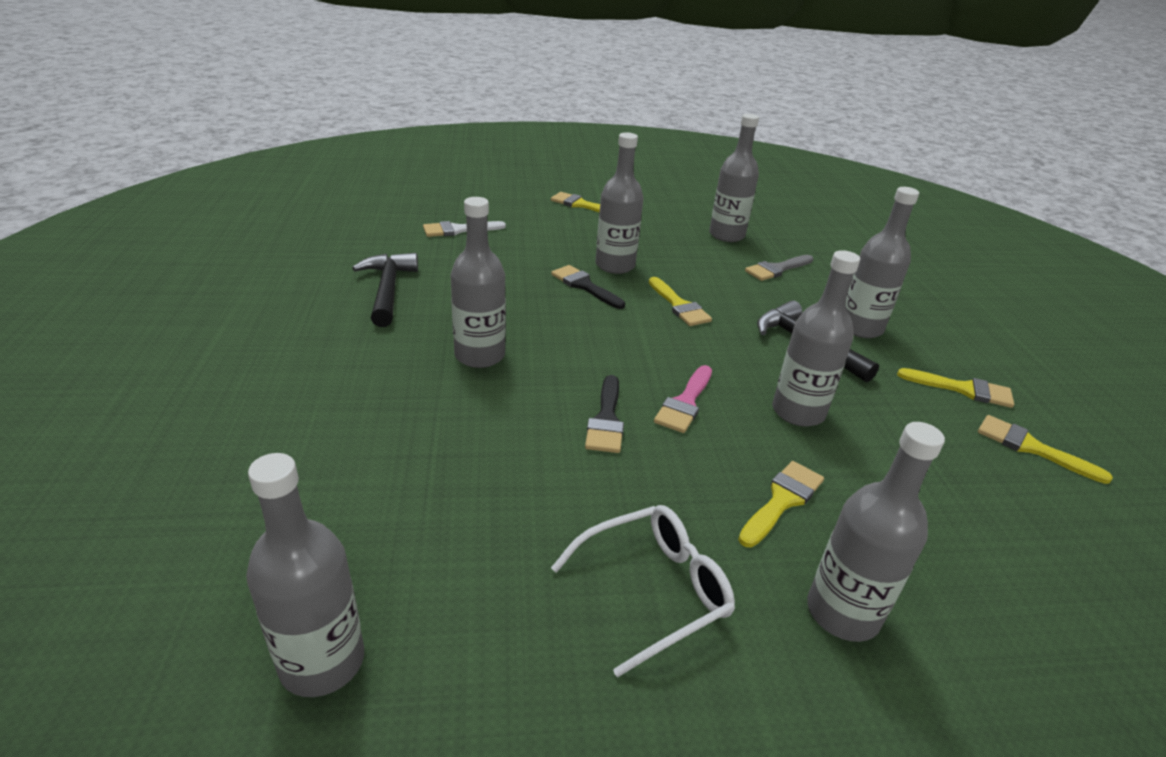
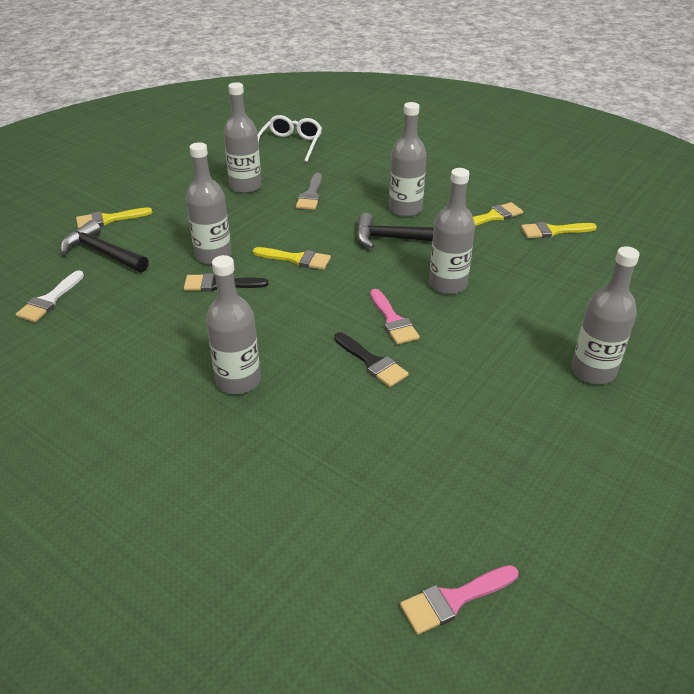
camera: 45 degrees left, 5 degrees up
(322, 661) = (453, 600): grey bottle -> pink brush
(388, 290) = (87, 384): black hammer -> black hammer (103, 253)
(654, 590) = (522, 428): white glasses -> white glasses (291, 145)
(782, 500) = (506, 339): yellow brush -> none

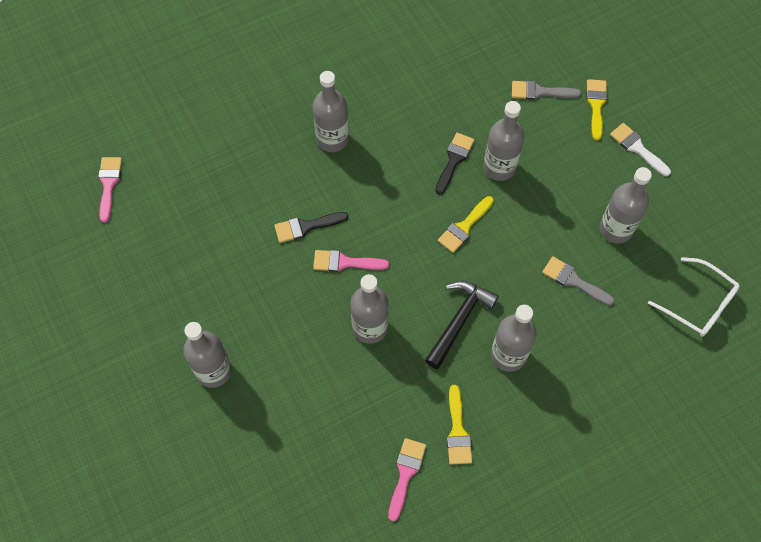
camera: 115 degrees right, 25 degrees up
(49, 300) = (486, 49): white brush -> white brush (637, 148)
(103, 253) = (540, 92): black hammer -> grey brush
(553, 231) = (405, 473): yellow brush -> pink brush

